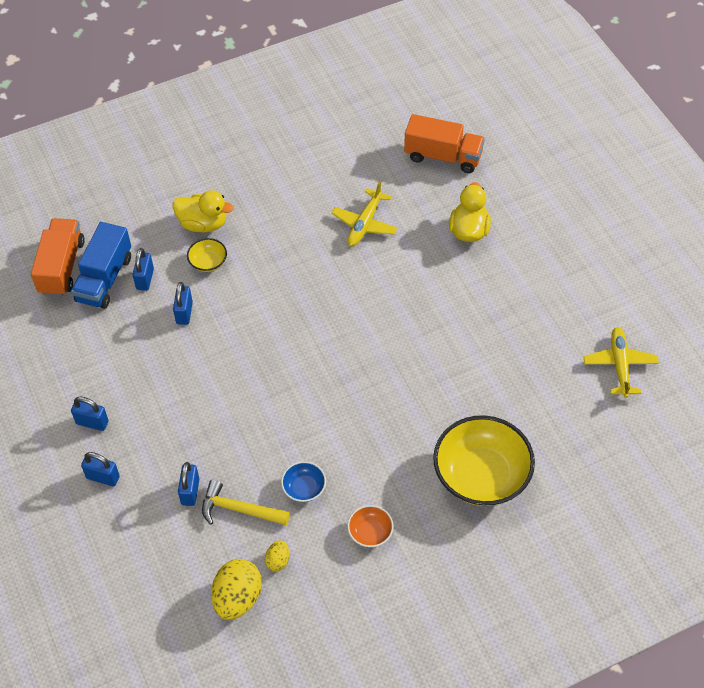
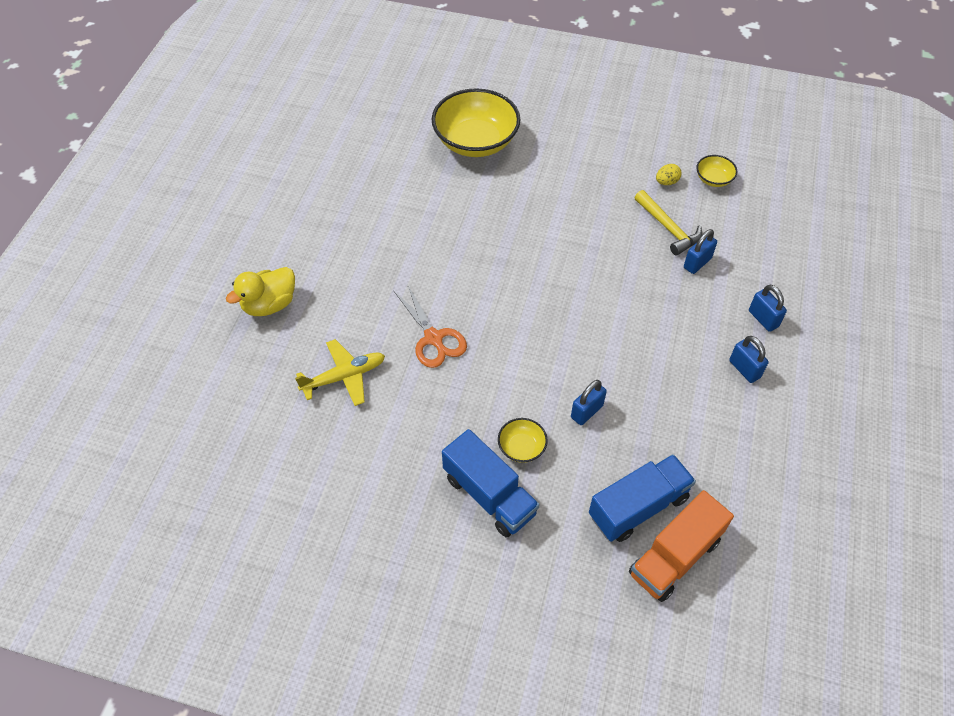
camera: 140 degrees left, 0 degrees up
(145, 279) = (597, 475): blue padlock -> none
(203, 224) = (489, 495): yellow duck -> blue truck
(238, 598) = (713, 179): yellow egg -> yellow bowl
(304, 488) = (607, 211): blue bowl -> none
(334, 287) = (433, 338): none -> orange scissors
(370, 532) = (586, 158): orange bowl -> none
(443, 156) = (198, 390): orange truck -> none
(619, 365) = (301, 139): yellow plane -> none

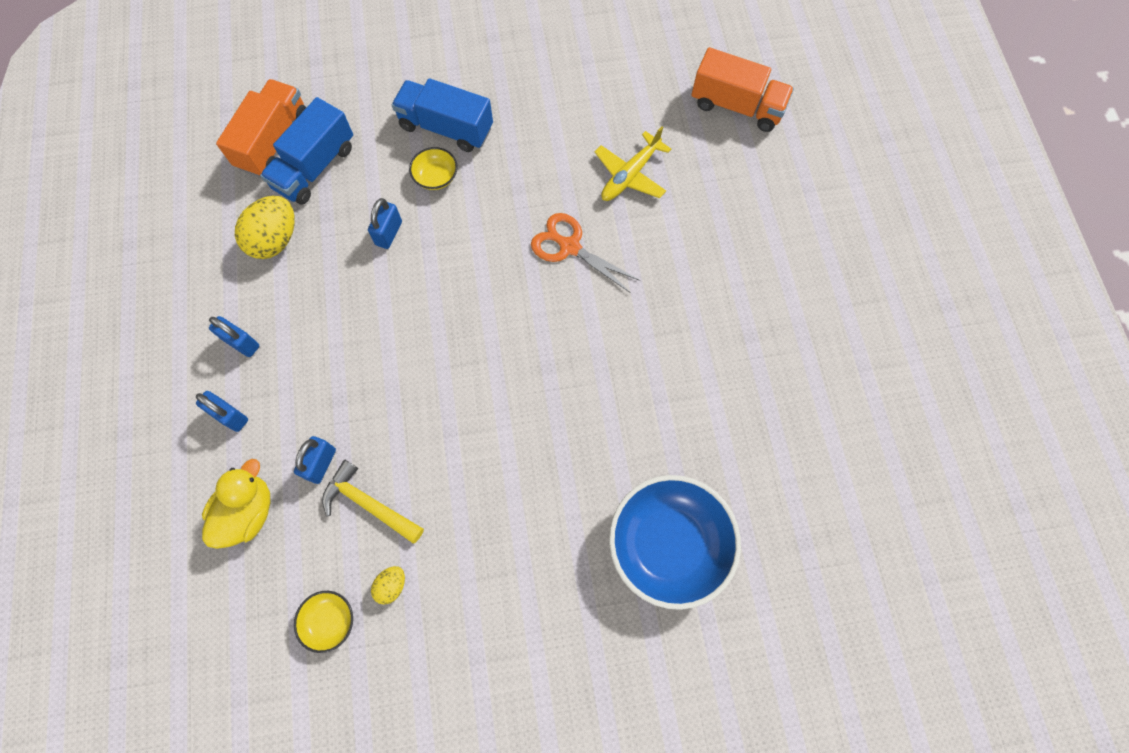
camera: 155 degrees right, 15 degrees up
(203, 400) = (736, 106): none -> orange truck
(269, 304) = (750, 215): yellow duck -> yellow duck (248, 512)
(476, 141) = (668, 544): yellow bowl -> blue bowl
(696, 447) = (275, 240): none -> yellow egg

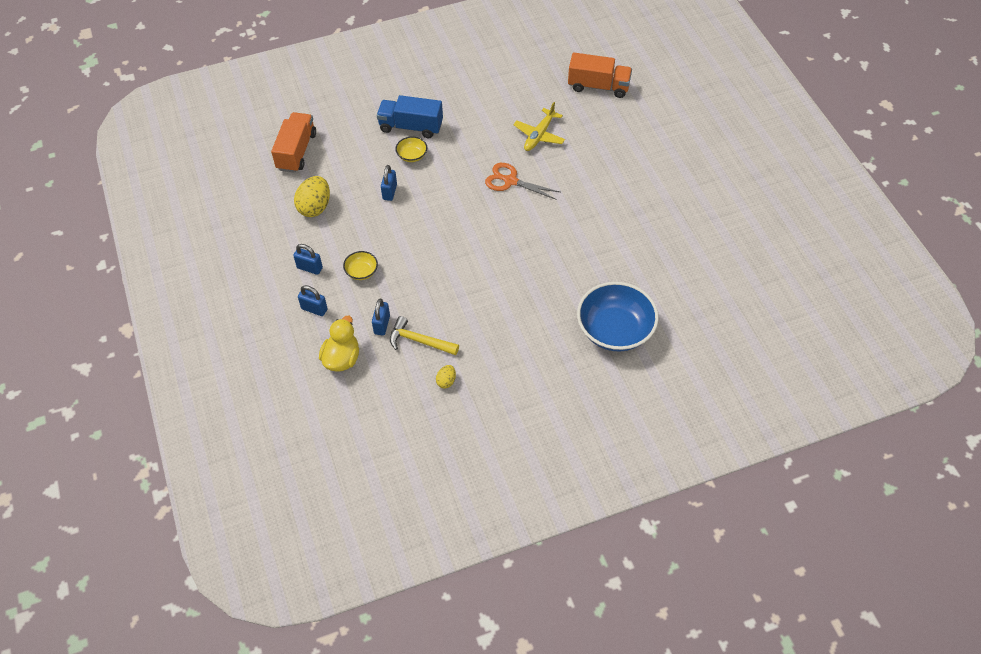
camera: 10 degrees left, 15 degrees down
(315, 167) = (329, 162): blue truck -> none
(329, 621) = (412, 406): yellow bowl -> yellow bowl (361, 271)

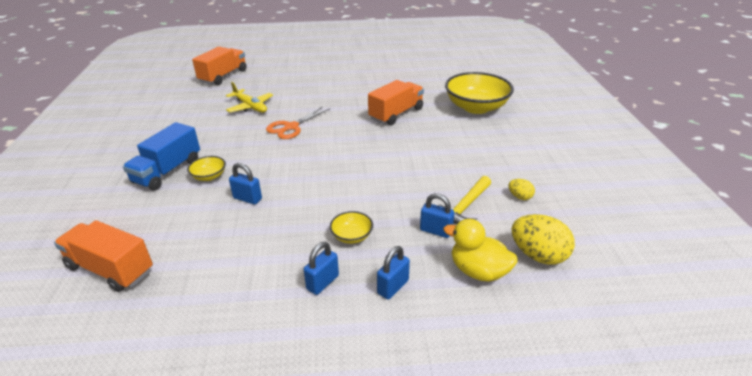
camera: 75 degrees left, 20 degrees down
(315, 207) = (223, 264): yellow egg -> yellow egg (538, 255)
(570, 259) = (396, 114): none -> orange truck
(615, 330) = (476, 107): blue bowl -> yellow bowl

